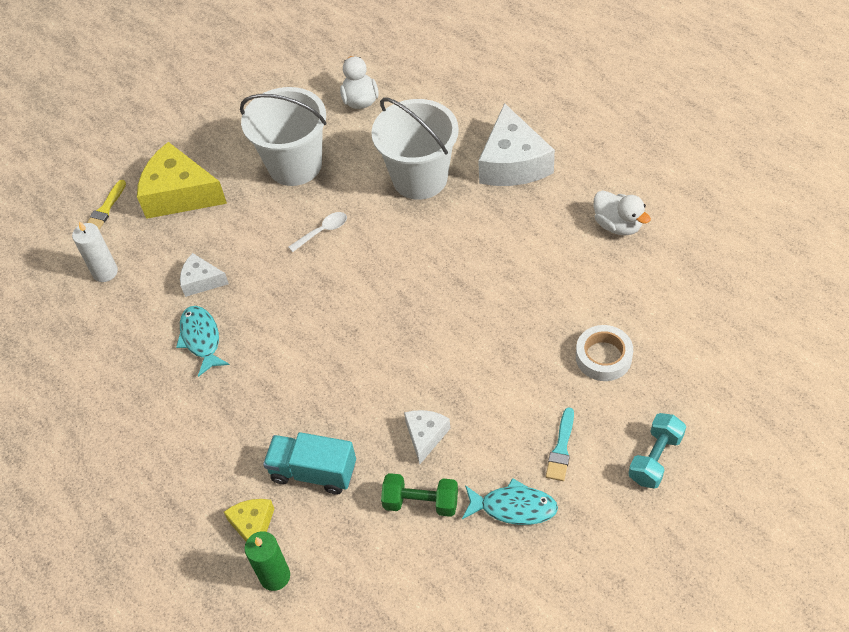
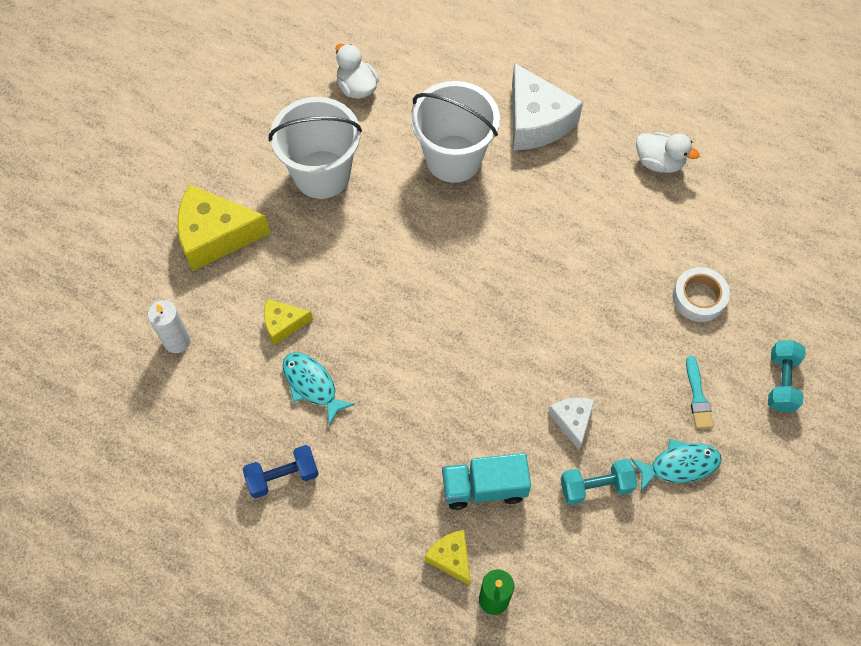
camera: 25 degrees left, 10 degrees up
(105, 209) = (143, 272): yellow brush -> none
(138, 409) = (283, 476): none -> blue dumbbell
(201, 281) = (283, 324): white cheese -> yellow cheese
(323, 231) = (382, 239): white spoon -> none
(421, 502) = (596, 486): green dumbbell -> turquoise dumbbell

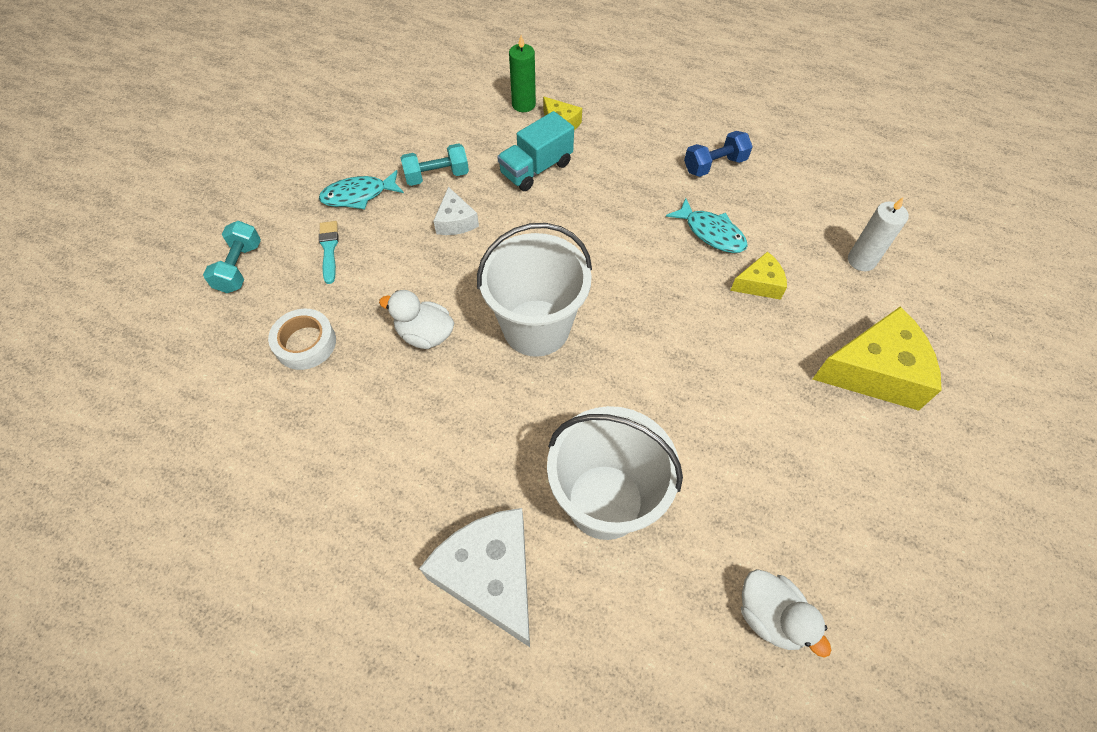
camera: 175 degrees right, 5 degrees down
(322, 174) = (776, 462): white bucket -> white bucket (536, 327)
(484, 488) = (536, 169): turquoise truck -> turquoise truck turned 150 degrees clockwise
(659, 162) = (318, 520): white duck -> white duck (425, 334)

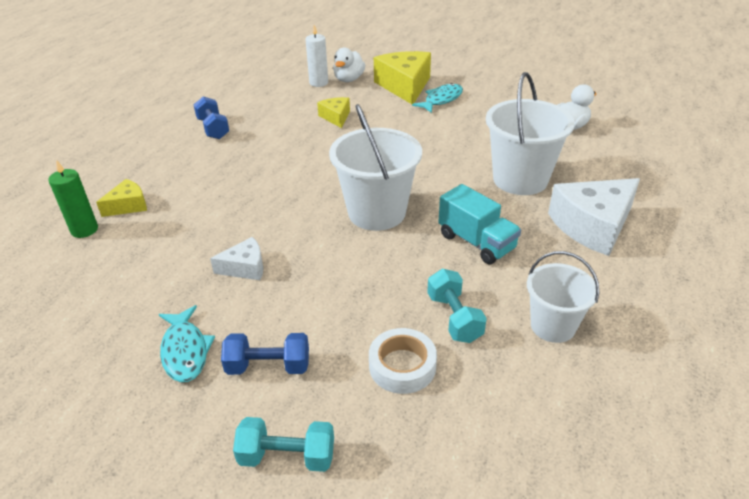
camera: 90 degrees left, 20 degrees down
(324, 482) = (552, 326): none -> white bucket
(329, 249) = (268, 366): turquoise brush -> blue dumbbell
(425, 334) = (387, 277): white duck -> white duck (349, 79)
(437, 176) = (174, 286): turquoise dumbbell -> turquoise dumbbell (454, 318)
(536, 169) = (186, 218): turquoise truck -> turquoise truck (476, 242)
(711, 233) = (285, 133): turquoise fish -> turquoise fish (441, 100)

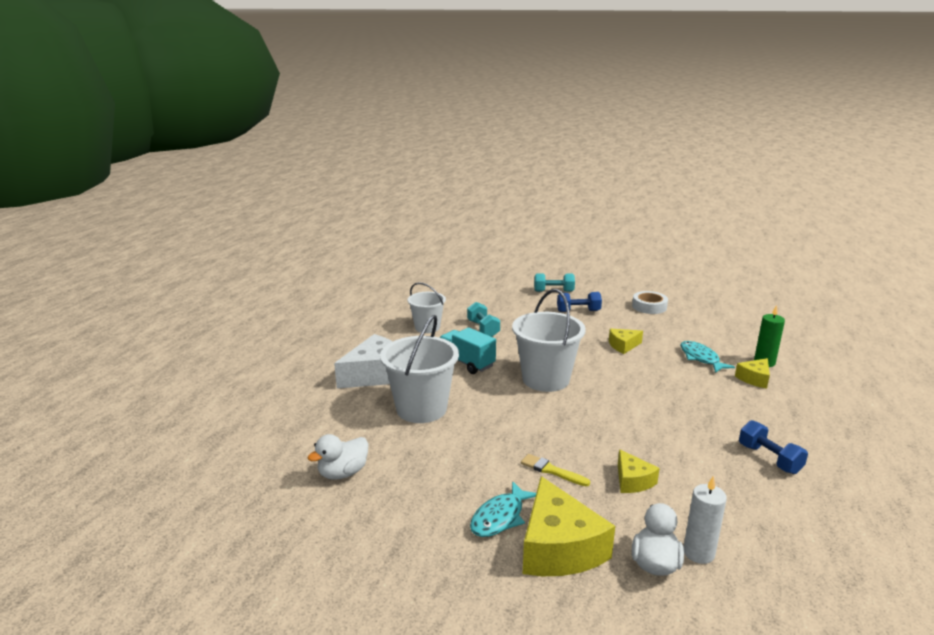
camera: 175 degrees right, 15 degrees down
(185, 351) = (626, 314): turquoise fish -> turquoise fish (701, 358)
(245, 267) = (623, 346): white cheese -> yellow cheese
(397, 125) = (551, 470): none -> yellow brush
(402, 366) = (510, 313): white tape -> white tape (649, 306)

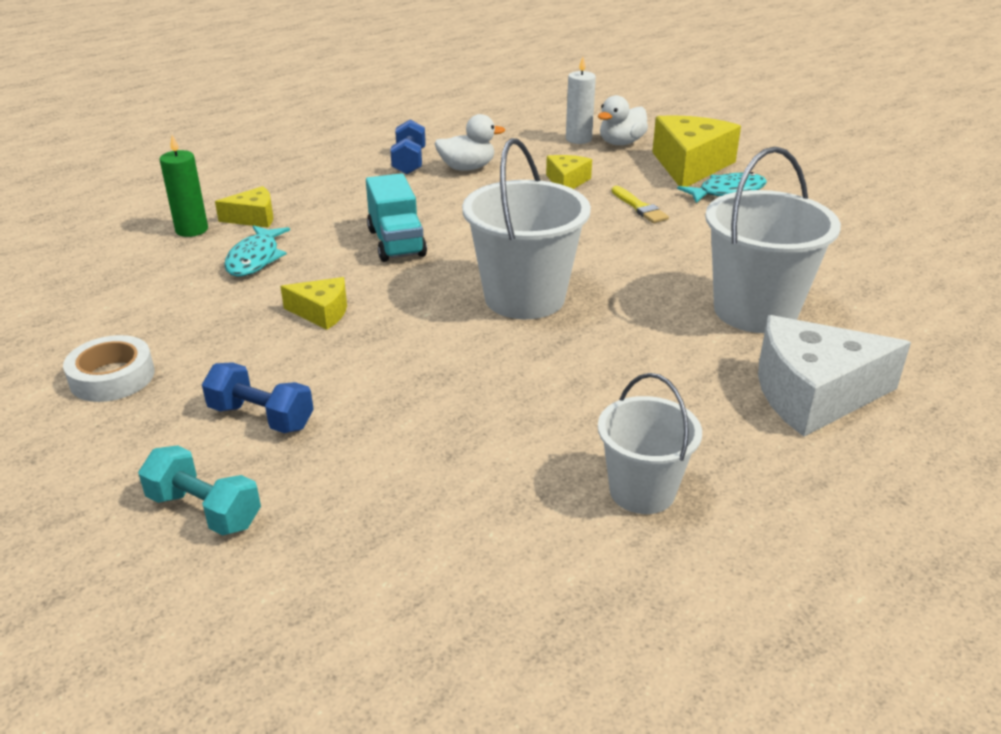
camera: 150 degrees left, 10 degrees up
(343, 473) = (893, 265): white duck -> white duck (467, 168)
(466, 363) = (625, 366): turquoise truck -> turquoise truck (396, 243)
(483, 329) = (519, 439): turquoise dumbbell -> none

